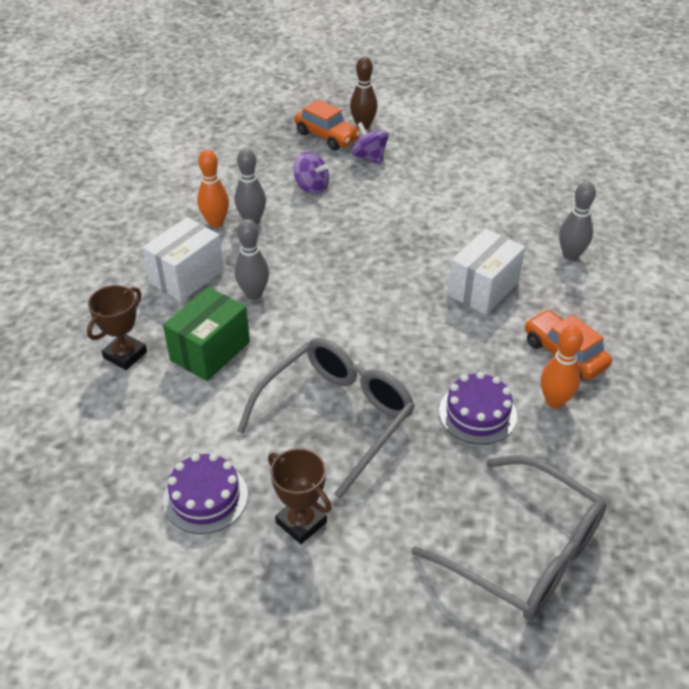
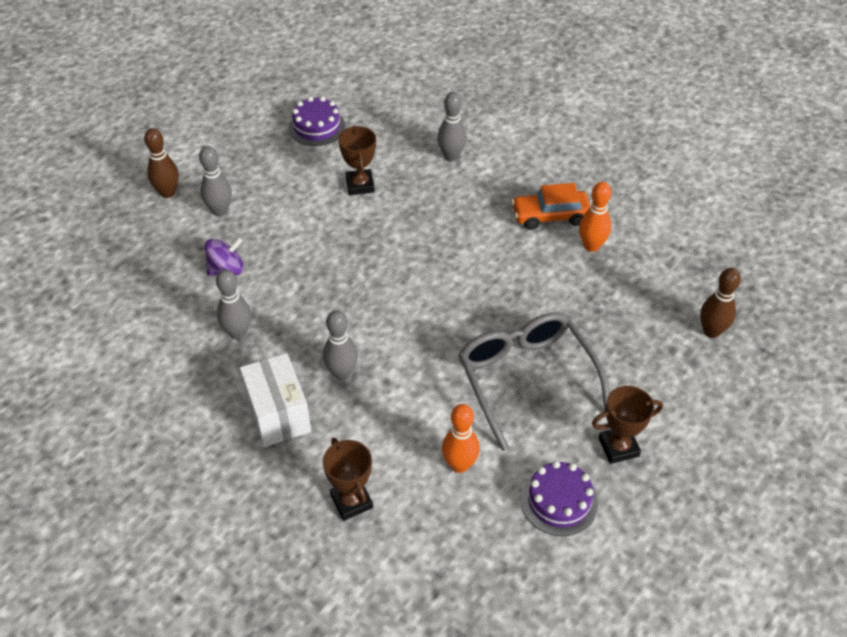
camera: 60 degrees left, 5 degrees up
(210, 351) = (393, 434): green box -> none
(215, 222) = (216, 361): orange bowling pin -> orange bowling pin (459, 465)
(327, 136) = (158, 224): orange car -> none
(369, 157) = (220, 211): purple spinning top -> grey bowling pin
(474, 216) = (360, 185): none -> brown trophy
(477, 413) = (576, 293): purple cake -> purple cake (317, 127)
(483, 289) = (449, 224): white box -> none
(525, 552) = (711, 331): grey glasses -> brown bowling pin

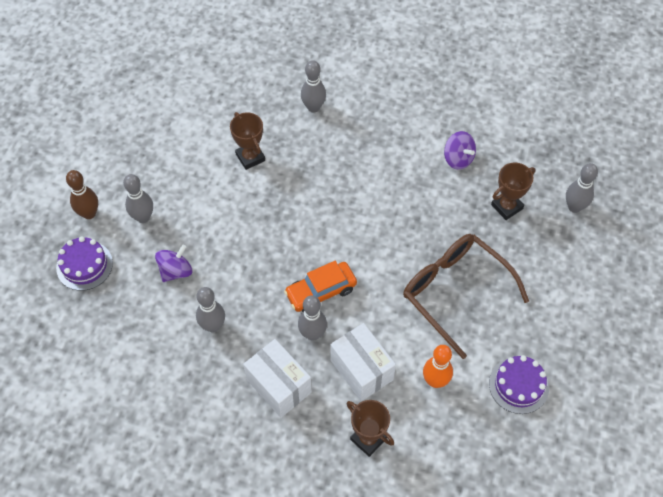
camera: 20 degrees left, 10 degrees up
(317, 127) = (188, 111): purple cake -> purple cake (84, 265)
(379, 426) = (361, 370): none -> white box
(526, 379) = (455, 292): grey glasses -> brown glasses
(550, 216) = (415, 141): orange car -> orange car (321, 292)
(591, 246) = (458, 159): orange bowling pin -> purple spinning top
(618, 447) = (544, 327): brown trophy -> brown trophy (506, 207)
(711, 331) = (574, 207): brown bowling pin -> grey bowling pin

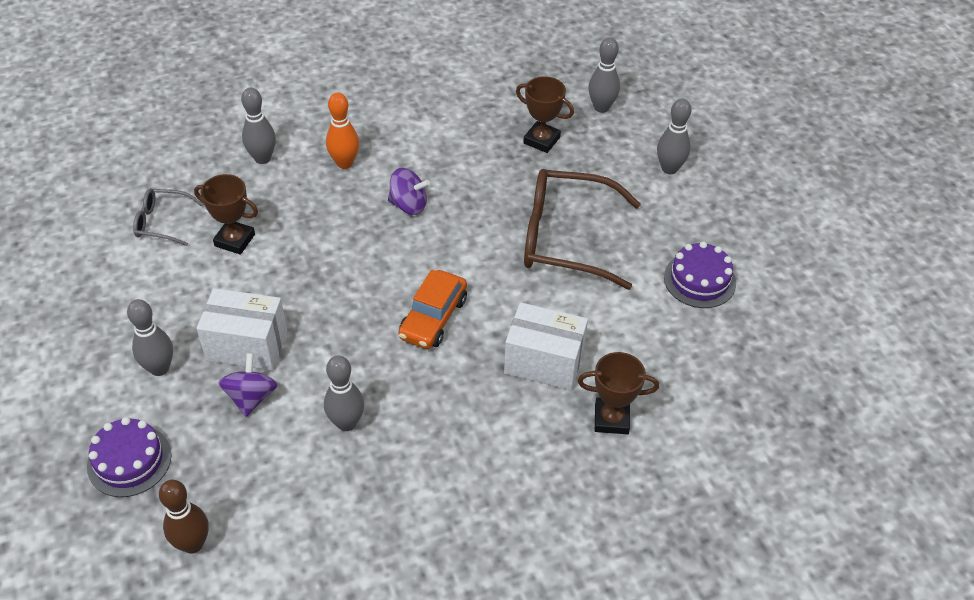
camera: 40 degrees left, 10 degrees down
(89, 213) = (85, 404): brown bowling pin -> brown bowling pin (193, 544)
(219, 117) = (162, 222): none -> grey glasses
(279, 386) = (474, 432): white box -> white box (247, 345)
(312, 334) = (462, 361): grey bowling pin -> grey bowling pin (669, 168)
(435, 381) = (623, 325): orange bowling pin -> orange bowling pin (344, 163)
(458, 159) = (456, 125): purple spinning top -> purple spinning top (409, 205)
(506, 207) = (541, 140): brown trophy -> brown trophy turned 75 degrees counterclockwise

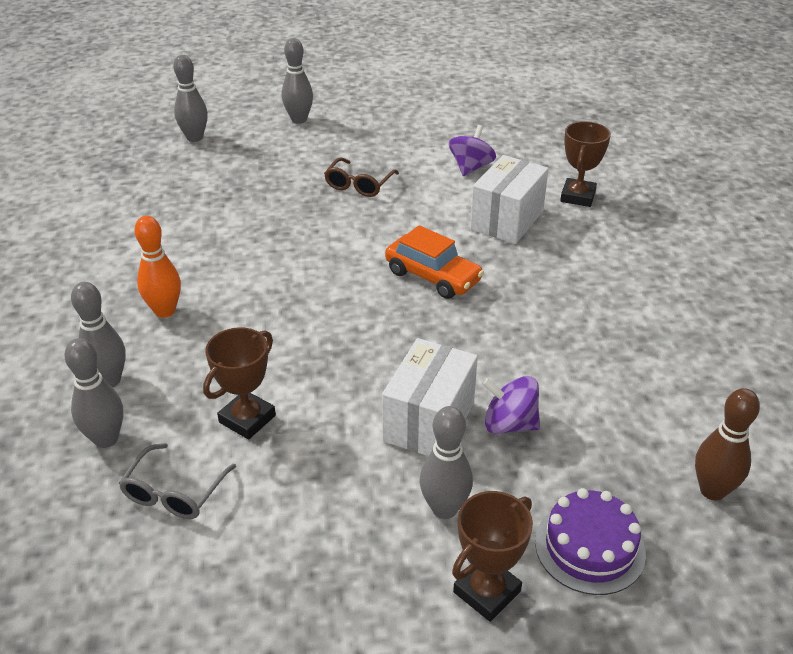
camera: 75 degrees left, 10 degrees down
(346, 423) = (558, 352): grey bowling pin -> grey bowling pin (106, 439)
(409, 205) = (262, 272): purple spinning top -> purple spinning top (471, 167)
(541, 140) = (217, 177): brown trophy -> brown trophy (487, 592)
(565, 238) = (359, 185): brown glasses -> brown glasses, size x0.50
(699, 280) = (437, 130): purple cake -> none

